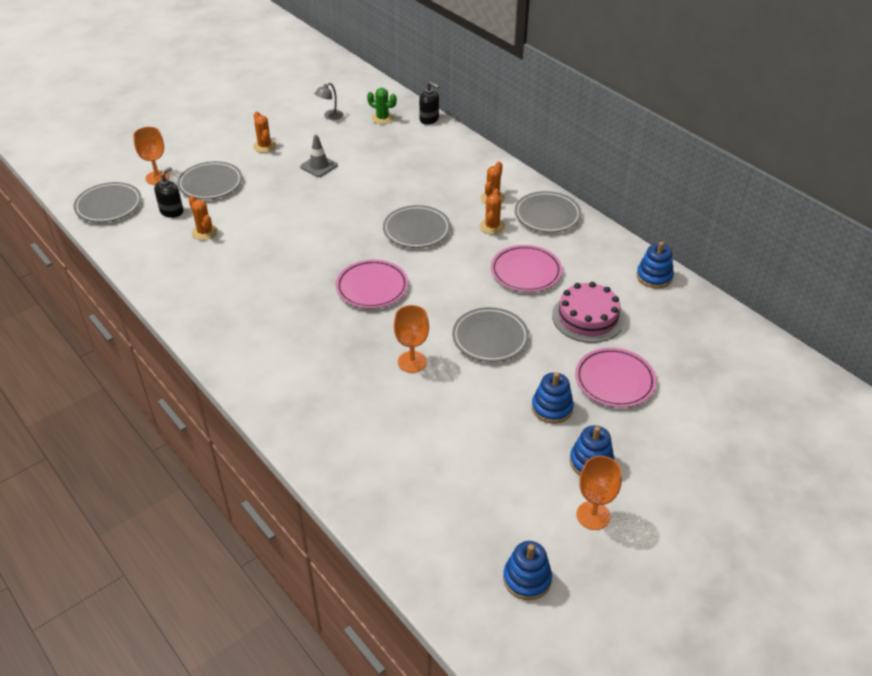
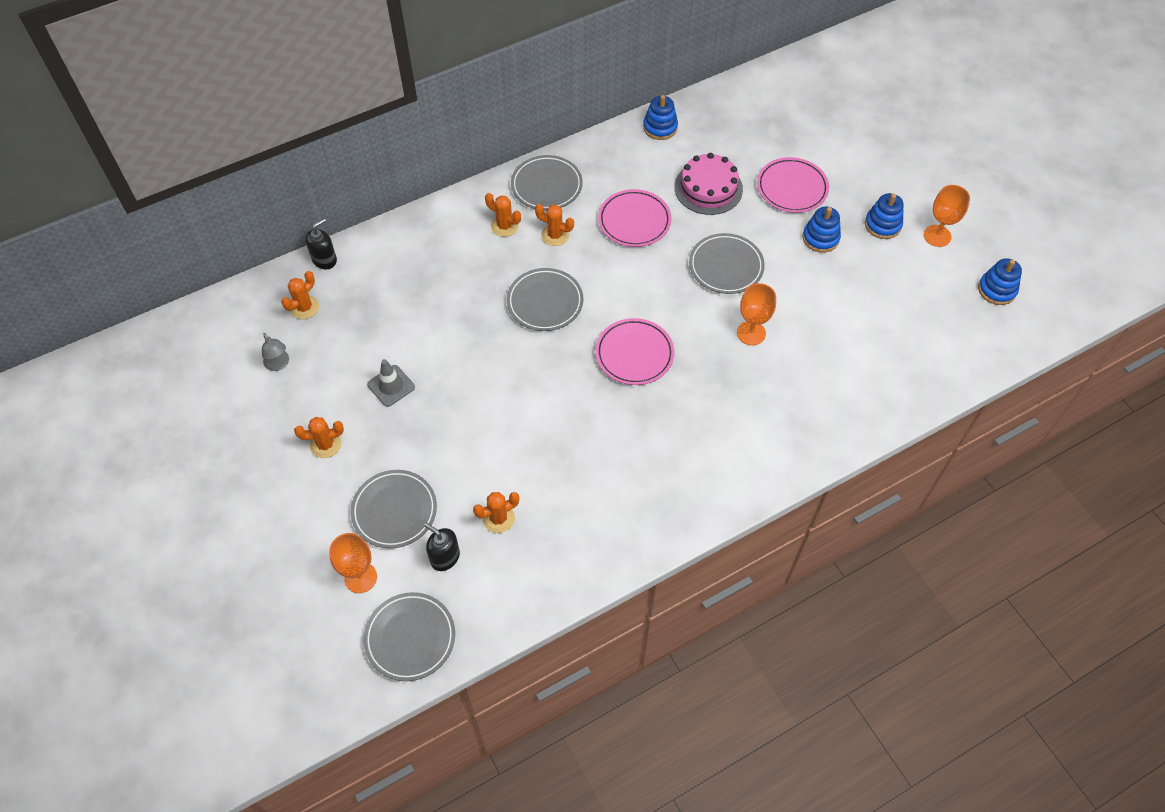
camera: 80 degrees left, 15 degrees up
(382, 118) = (304, 307): green cactus -> orange cactus

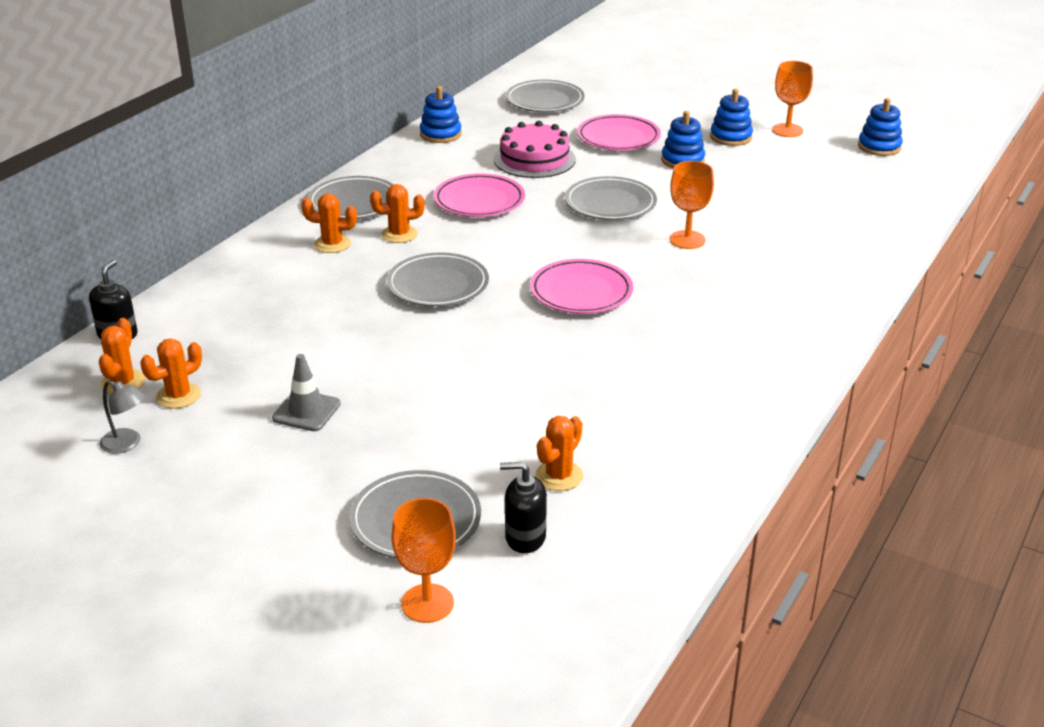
camera: 30 degrees left, 25 degrees down
(325, 444) = (261, 494): orange cactus -> orange cactus (178, 396)
(410, 638) = (554, 635): grey plate -> grey plate (544, 101)

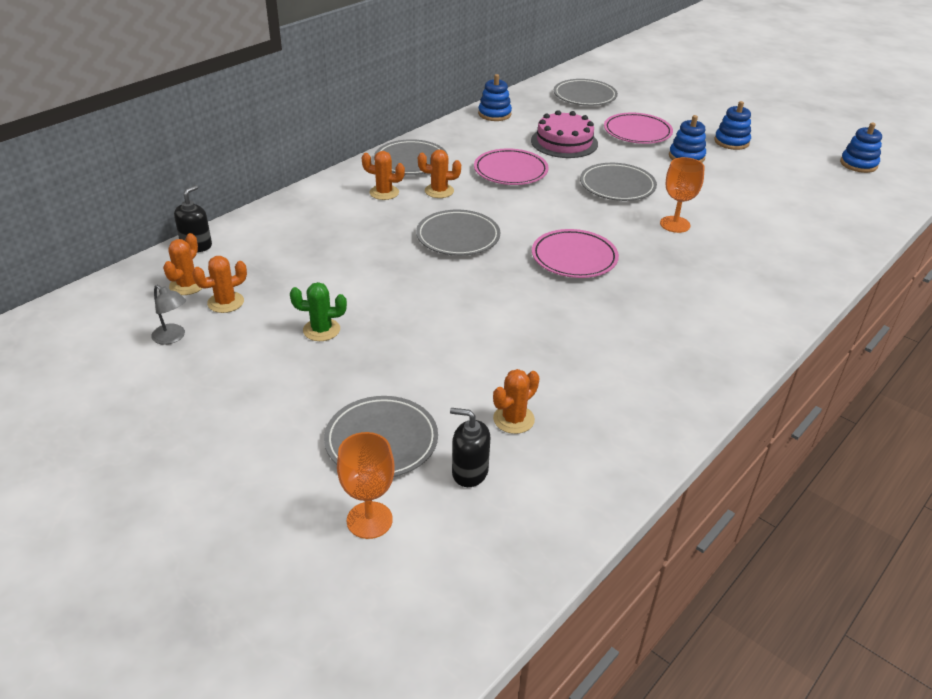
camera: 10 degrees right, 5 degrees up
(306, 411) = (321, 330): grey traffic cone -> green cactus
(787, 130) = (781, 141): orange goblet -> none

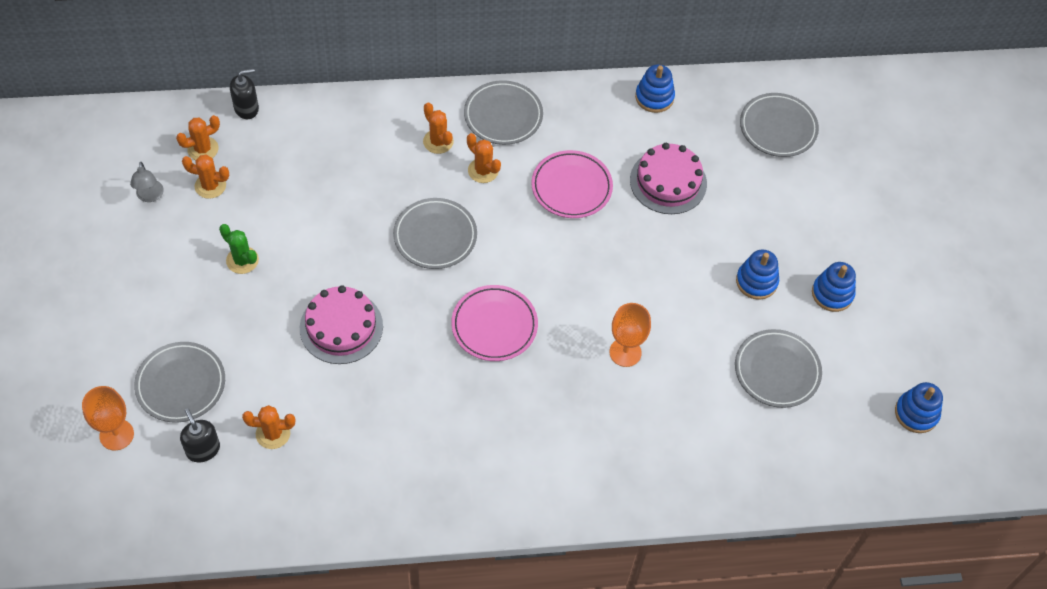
camera: 40 degrees right, 20 degrees up
(466, 321) = (341, 327): none -> pink cake
(617, 186) = (639, 272): grey plate -> grey plate (777, 371)
(637, 132) = (757, 216): pink plate -> none

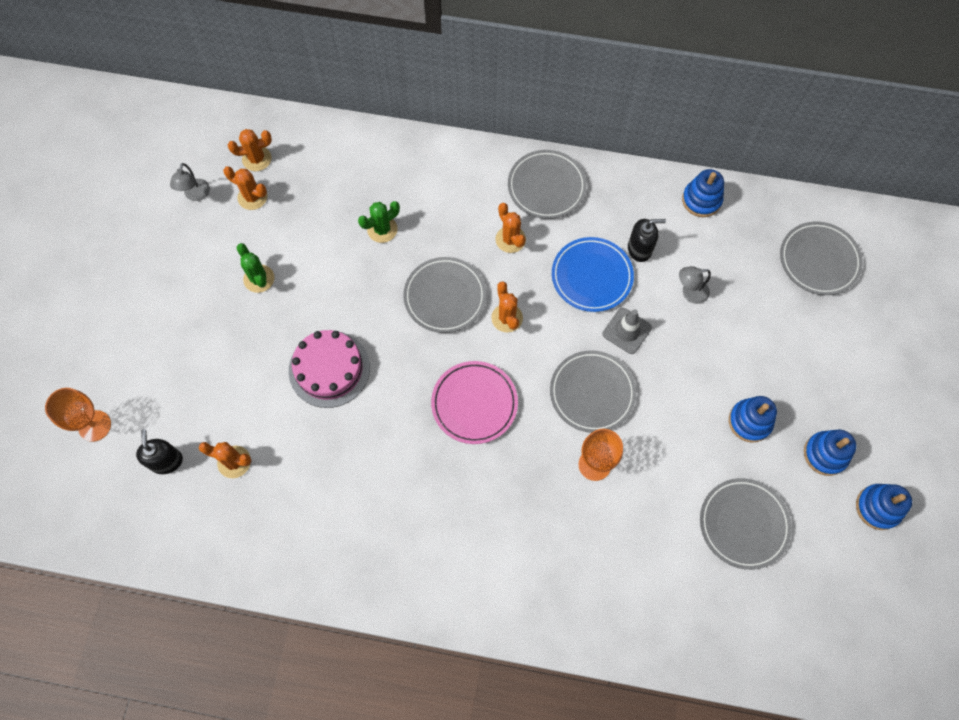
camera: 20 degrees right, 10 degrees up
(181, 384) = (166, 390): grey plate -> grey plate (592, 393)
(246, 108) = (308, 127): black soap dispenser -> black soap dispenser (639, 249)
(353, 188) = (382, 229): none -> green cactus
(438, 141) = (476, 200): orange cactus -> orange cactus (507, 318)
(571, 187) = (591, 276): pink plate -> blue plate
(619, 228) = (627, 331): none -> grey traffic cone
(668, 182) = (689, 293): pink cake -> grey lamp
(916, 413) = (878, 610): blue stacking toy -> blue stacking toy (878, 507)

